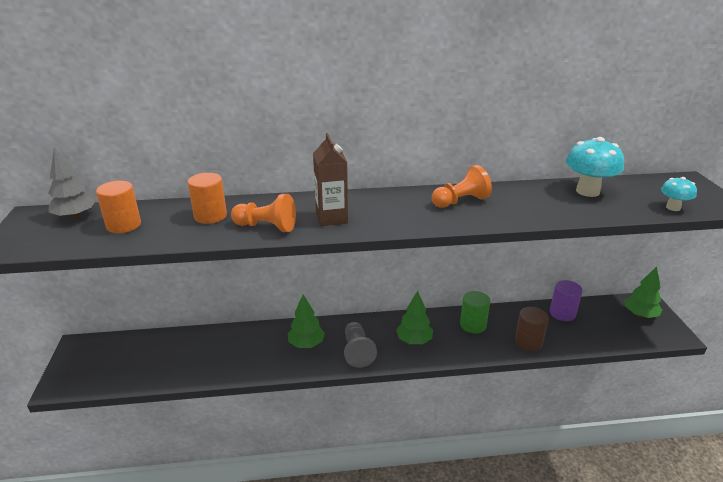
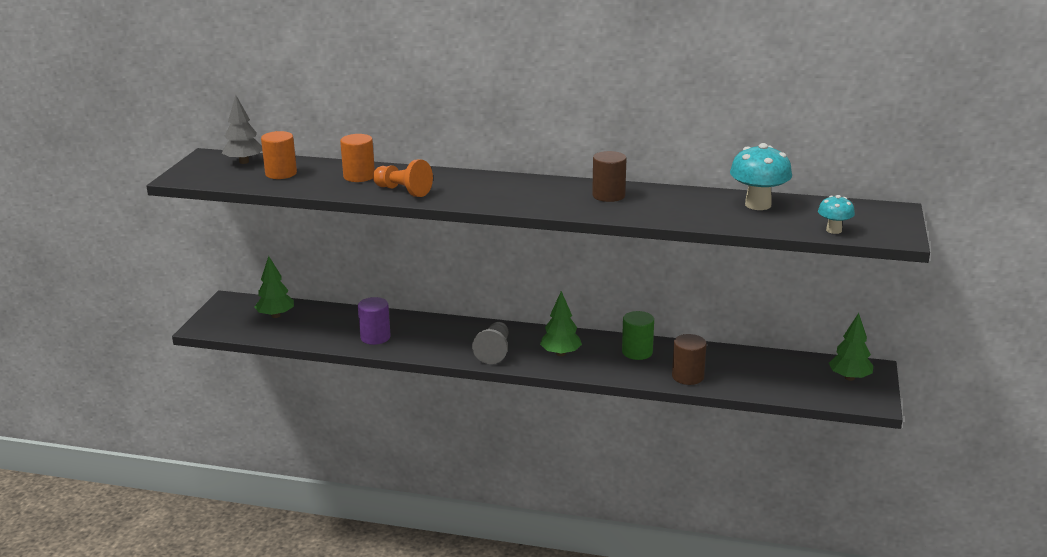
camera: 20 degrees right, 5 degrees down
(306, 344) = (446, 337): green tree -> green tree (275, 315)
(331, 218) = (468, 192): brown carton -> none
(460, 201) = (608, 196): orange pawn -> brown cylinder
(562, 313) = (753, 360): purple cylinder -> purple cylinder (375, 337)

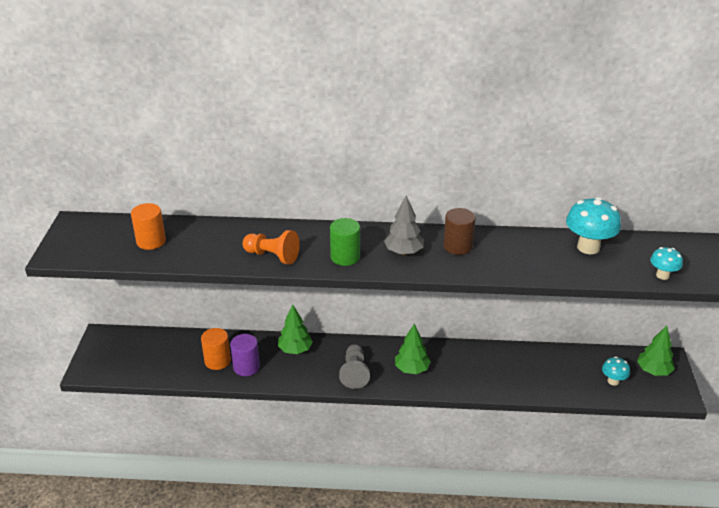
camera: 10 degrees left, 10 degrees up
(244, 162) = (111, 228): grey tree -> grey tree (404, 252)
(275, 315) = (149, 350): green tree -> green tree (295, 350)
(359, 176) = (225, 239): orange cylinder -> orange cylinder (217, 361)
(637, 352) = (475, 360): green cylinder -> green cylinder (345, 257)
(688, 376) = (524, 384): brown cylinder -> none
(796, 382) = (613, 381): none -> turquoise mushroom

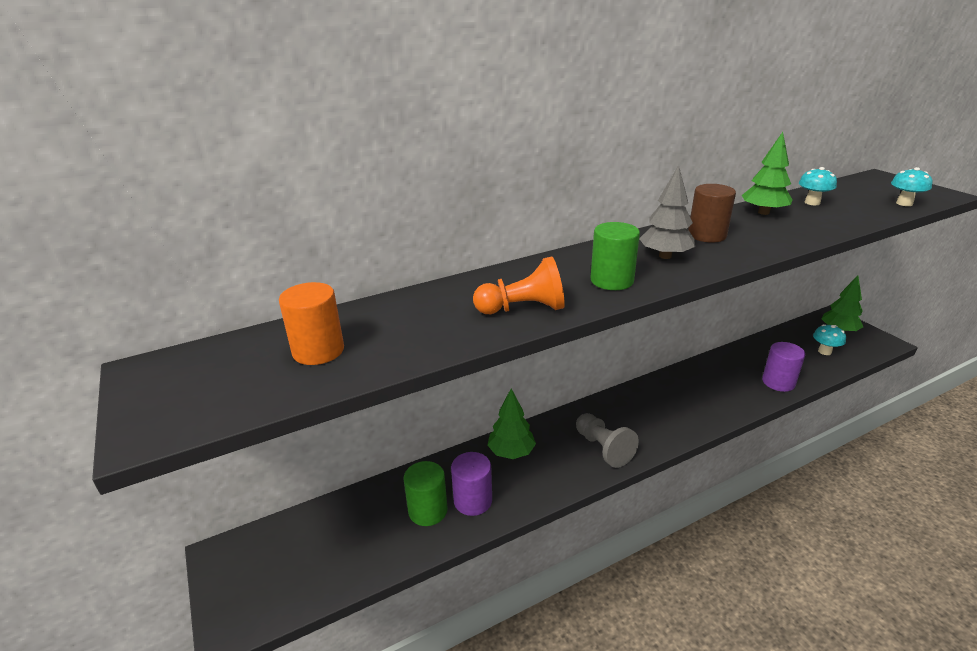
camera: 30 degrees left, 5 degrees down
(217, 361) = (428, 511): orange cylinder -> green cylinder
(412, 369) = (654, 417): green tree -> green tree (763, 212)
(537, 386) = (778, 382): none -> purple cylinder
(588, 247) = (812, 202): turquoise mushroom -> turquoise mushroom, size x0.56

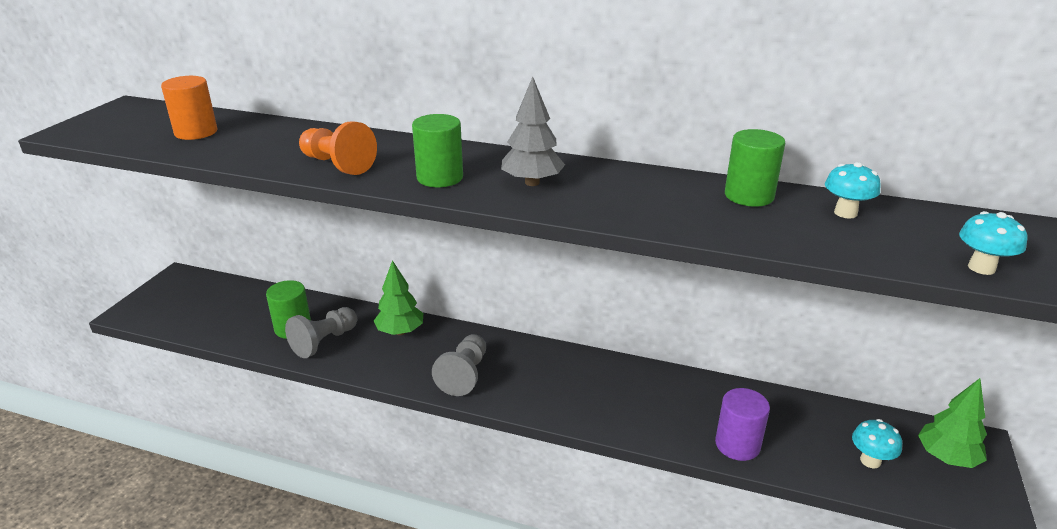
camera: 45 degrees right, 0 degrees up
(473, 501) = (324, 342): purple cylinder -> grey pawn
(707, 235) = (621, 186): brown cylinder -> none
(763, 212) = (749, 196): green tree -> green cylinder

